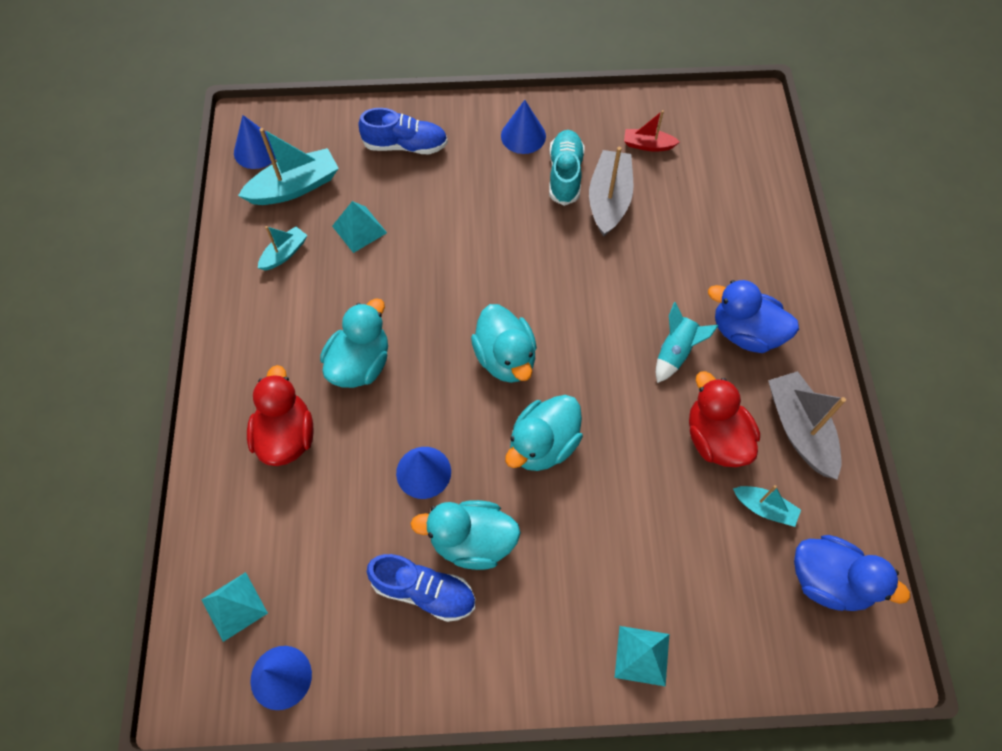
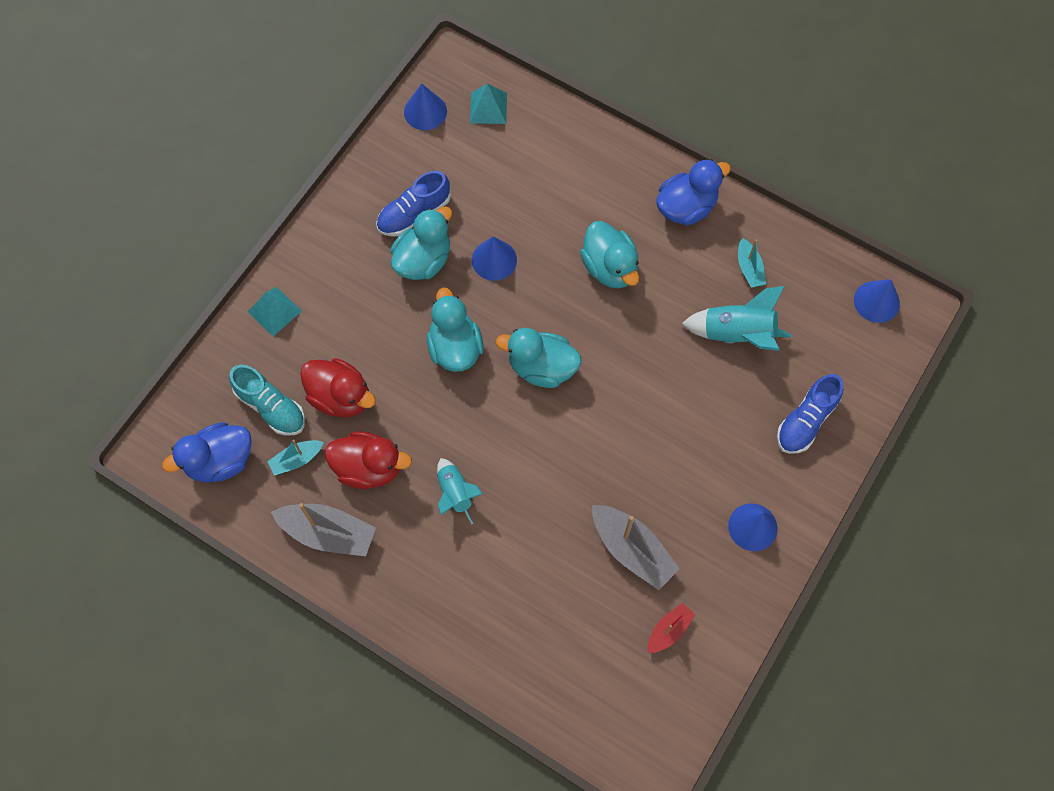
camera: 125 degrees right, 5 degrees up
(286, 436) = (586, 192): red duck -> red duck (341, 397)
(294, 187) = (815, 310): turquoise boat -> none
(359, 229) = (737, 334): turquoise pyramid -> turquoise rocket
(565, 174) = (684, 532): turquoise shoe -> turquoise shoe (271, 407)
(745, 332) = (431, 560): blue duck -> blue duck (686, 207)

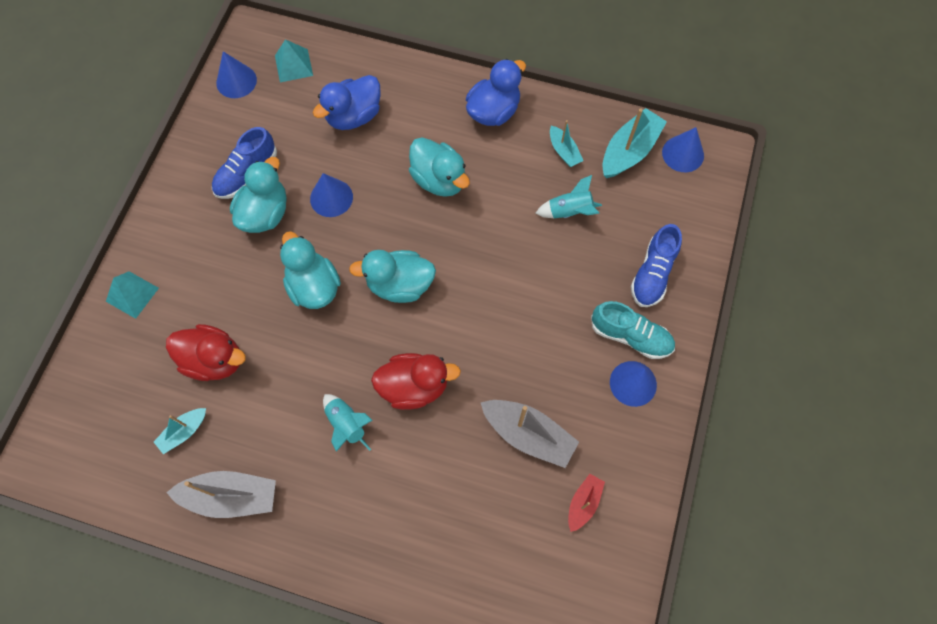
camera: 15 degrees left, 0 degrees up
(220, 461) = (107, 453): blue duck -> blue duck (354, 116)
(271, 407) = (148, 387): turquoise shoe -> turquoise shoe (630, 336)
(369, 467) = (257, 421): red duck -> red duck (414, 386)
(737, 334) = (569, 212): turquoise rocket -> turquoise rocket, size x0.66
(819, 285) = (629, 151): none -> turquoise boat

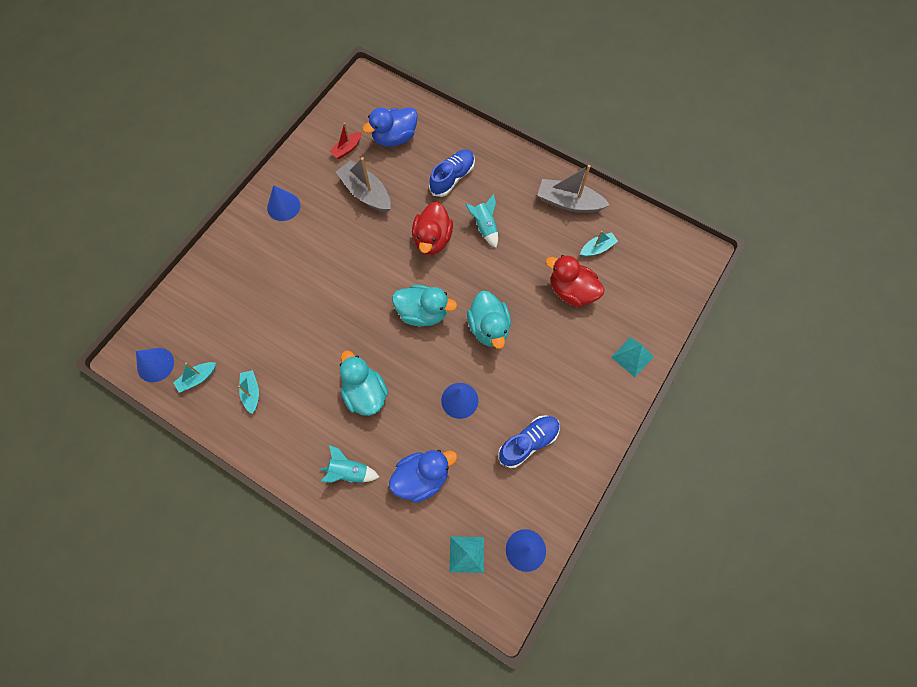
camera: 165 degrees left, 0 degrees up
(265, 213) = (517, 400): turquoise duck -> none
(414, 386) = (432, 239): red duck -> red duck turned 90 degrees counterclockwise
(493, 111) = (295, 449): blue duck -> blue duck (394, 138)
(569, 212) = (271, 338): turquoise rocket -> turquoise rocket (349, 472)
(629, 151) = (197, 378): turquoise boat -> turquoise boat, size x0.57
(630, 336) = (270, 236): turquoise shoe -> none
(652, 274) = (232, 274): blue shoe -> blue shoe (452, 178)

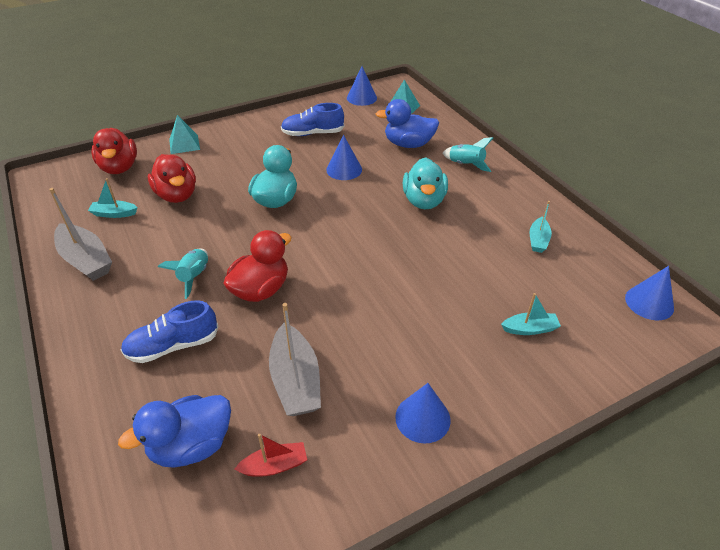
camera: 150 degrees left, 25 degrees down
(197, 378) = (597, 272): turquoise boat -> turquoise boat (529, 329)
(394, 138) = (191, 445): blue duck -> blue duck turned 150 degrees clockwise
(423, 313) = (326, 233): turquoise duck -> none
(652, 296) = (119, 168): none -> red duck

